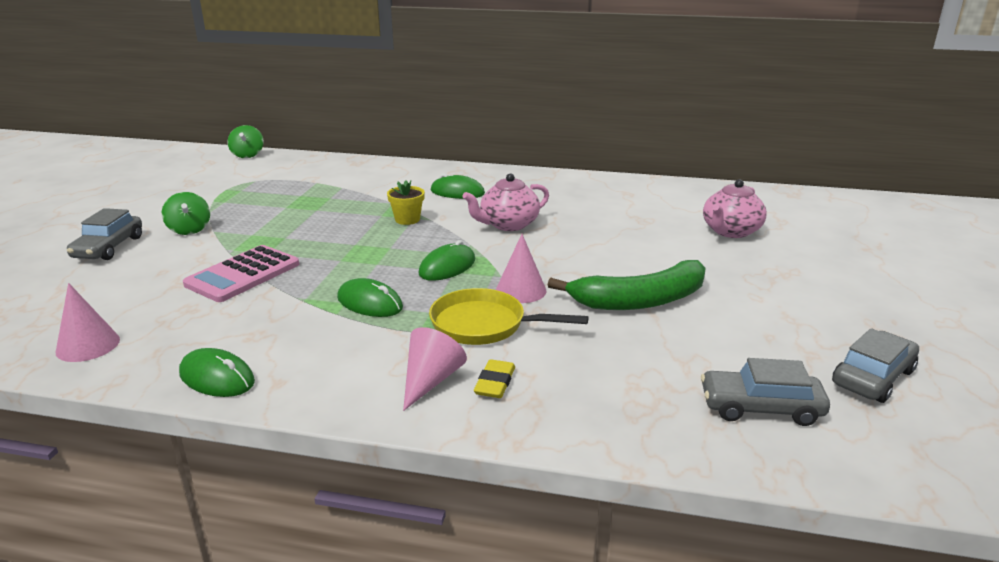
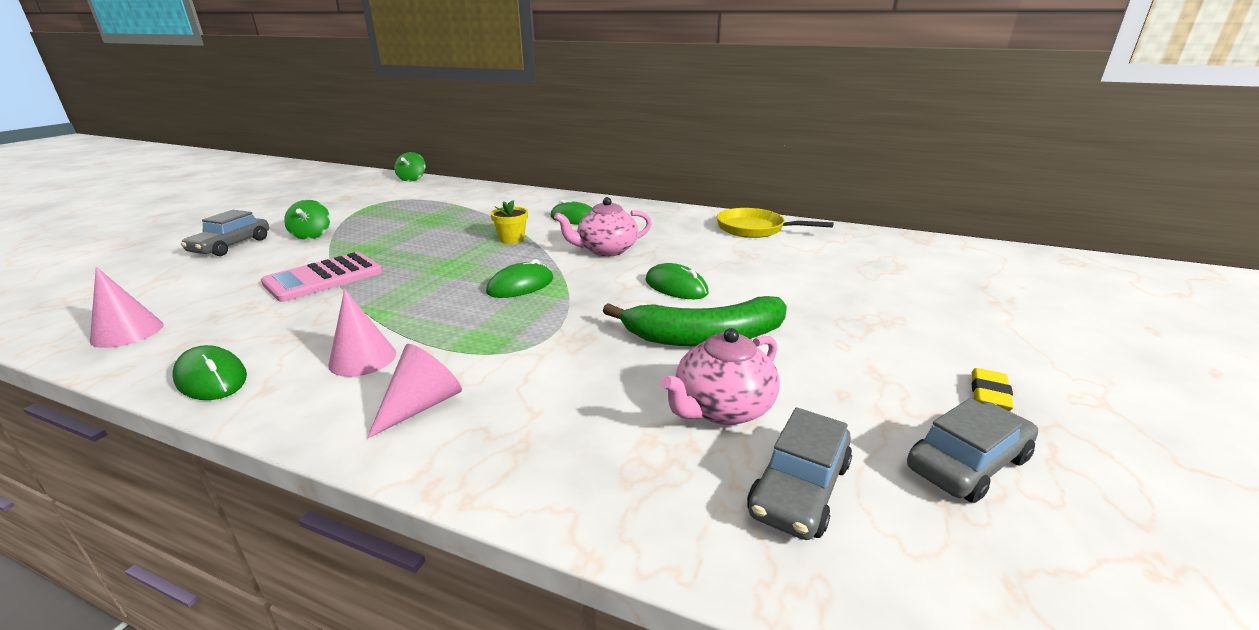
camera: 10 degrees right, 0 degrees up
(370, 303) = (420, 315): green mouse -> green mouse (676, 287)
(484, 325) = (519, 348): yellow pan -> yellow pan (754, 229)
(495, 383) = (489, 416): yellow eraser -> yellow eraser (989, 394)
(521, 290) = (580, 315): pink cone -> pink cone (362, 358)
(730, 231) = (838, 272): pink teapot -> pink teapot (722, 408)
(760, 407) = (799, 488): grey car -> grey car turned 75 degrees counterclockwise

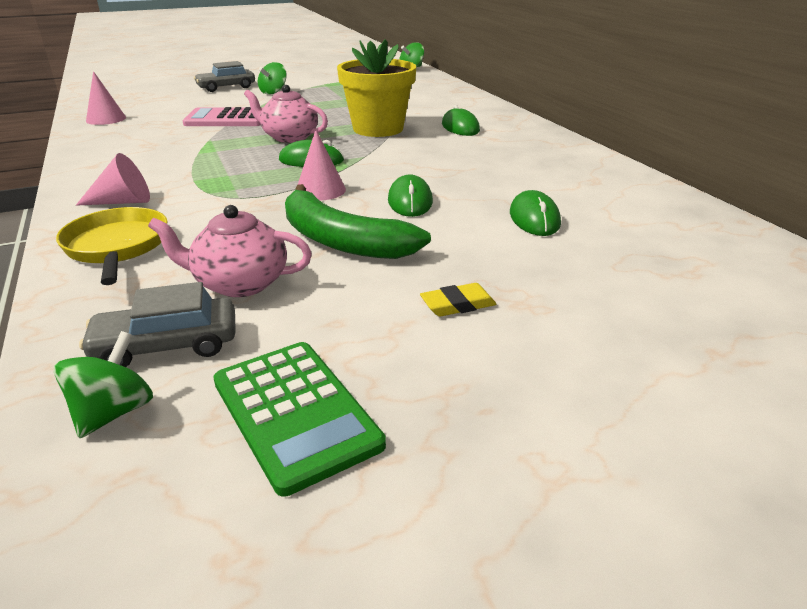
camera: 45 degrees right, 5 degrees up
(211, 378) = (88, 152): green mouse -> green mouse (534, 218)
(362, 358) = (151, 168): pink cone -> pink cone (320, 190)
(512, 239) = (378, 129): yellow flower pot -> yellow flower pot, size x2.18
(606, 250) = (425, 157): pink teapot -> pink teapot (289, 137)
(754, 229) = (608, 184): yellow pan -> yellow pan (117, 247)
(899, 562) = (114, 412): none -> green spinning top
(967, 463) = (295, 413): grey car -> green calculator
(989, 394) = (453, 397): yellow eraser -> yellow eraser (457, 304)

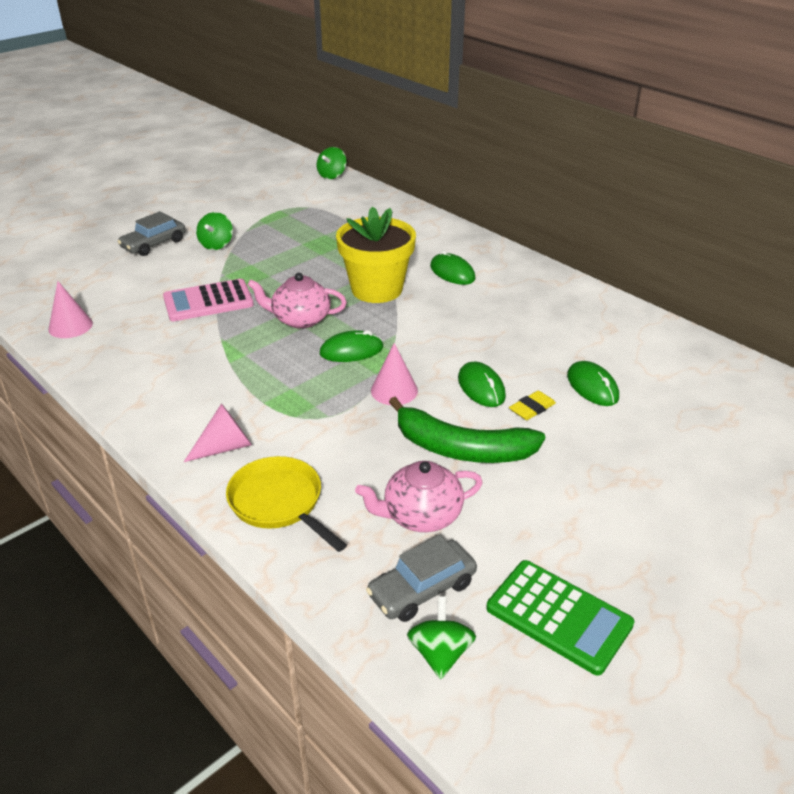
camera: 20 degrees left, 5 degrees up
(457, 304) = (596, 494): yellow eraser -> yellow eraser (532, 408)

